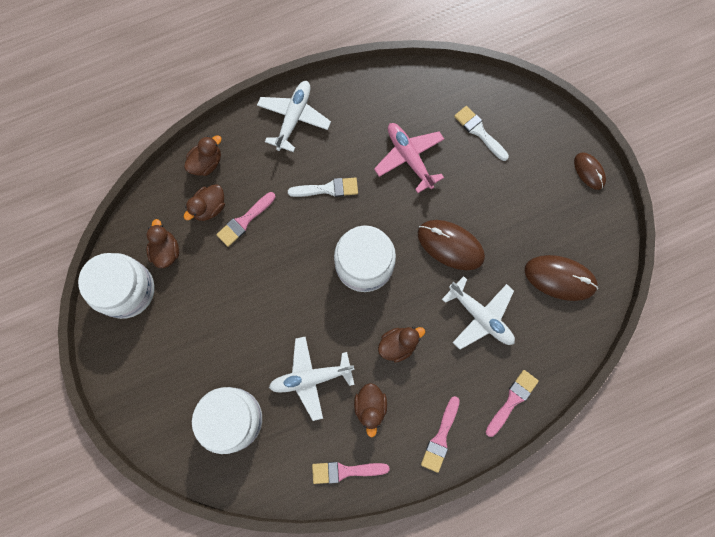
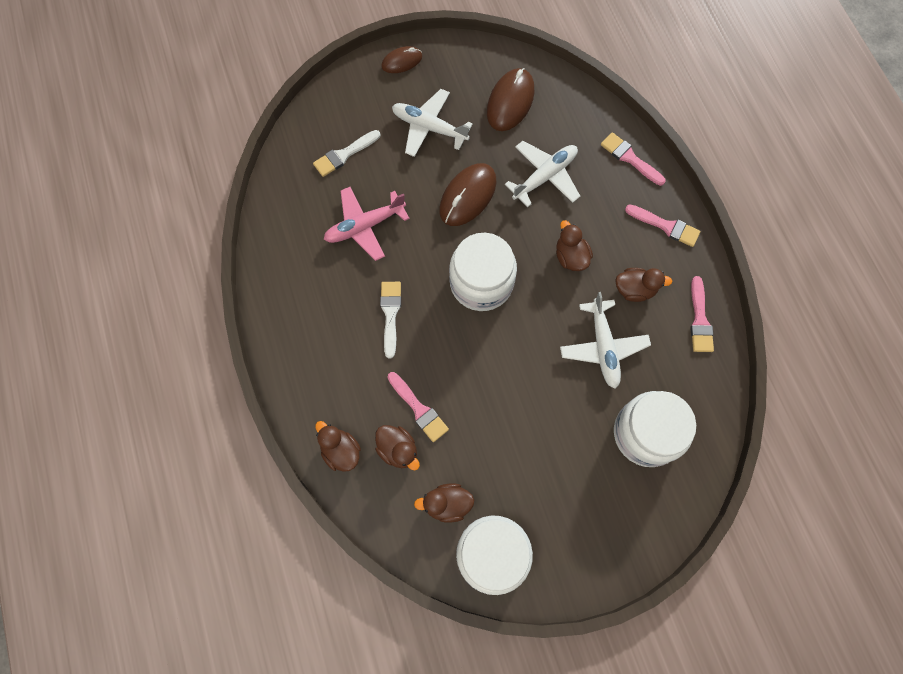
camera: 85 degrees left, 5 degrees down
(294, 118) = (298, 345): white plane -> white plane (429, 127)

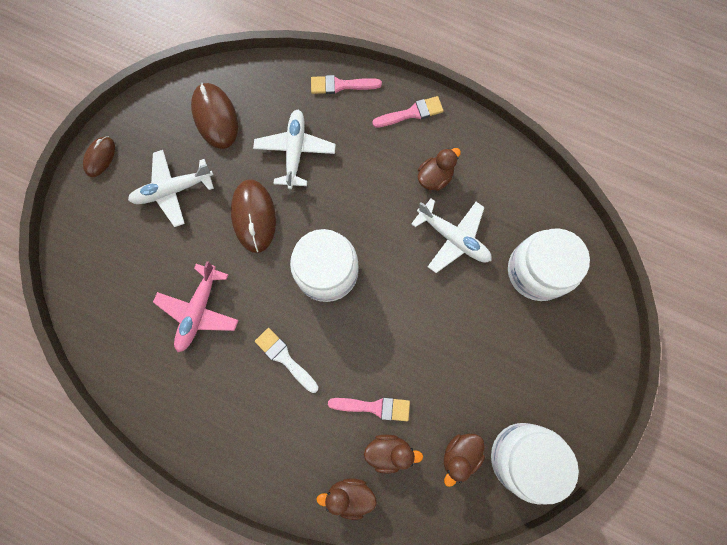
camera: 45 degrees left, 5 degrees up
(344, 155) = (127, 270): white brush -> none
(570, 257) = (370, 194): brown duck -> none
(699, 319) = (495, 159): pink brush -> none

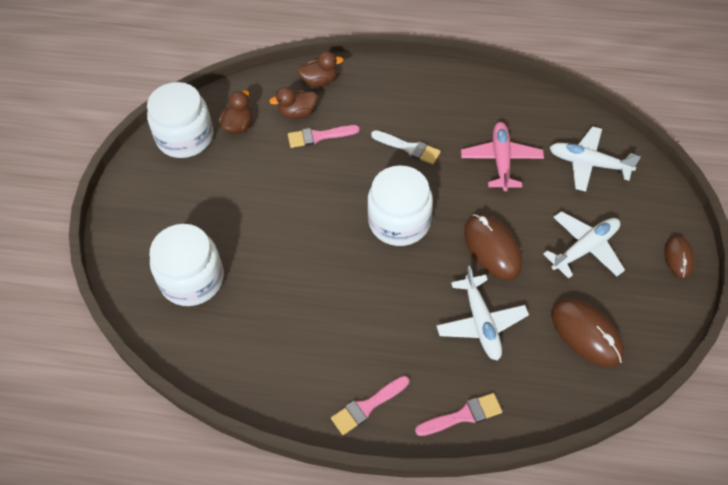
camera: 165 degrees right, 20 degrees down
(434, 177) = (319, 340): brown duck -> none
(453, 238) = (284, 285): white plane -> white plane (588, 164)

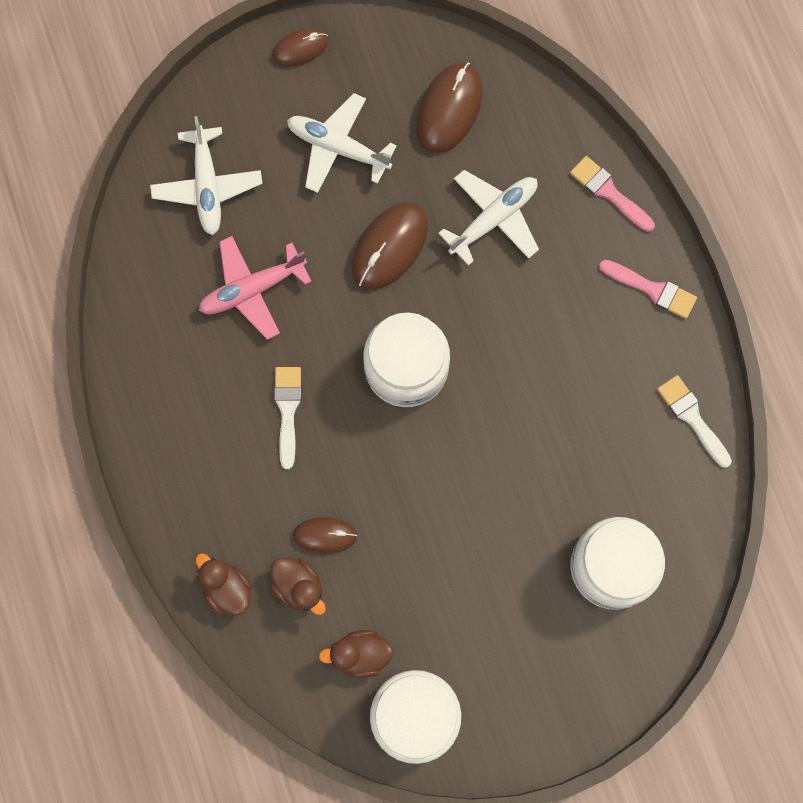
camera: 120 degrees left, 20 degrees up
(255, 383) = (692, 418): none -> white brush
(319, 136) = (325, 535): pink brush -> brown mouse

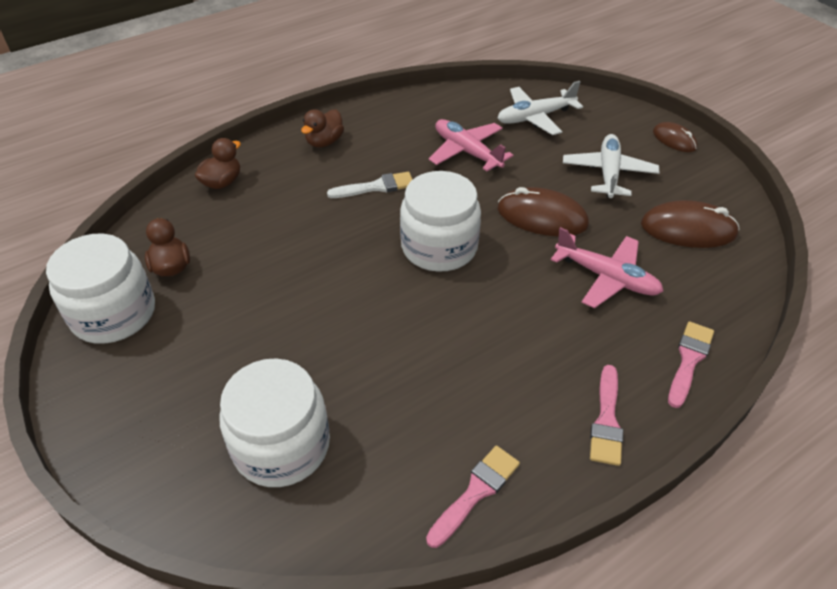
camera: 75 degrees right, 30 degrees down
(299, 587) = (228, 220): brown duck -> brown duck (324, 142)
(325, 535) = (275, 226): brown mouse -> none
(493, 219) = (607, 277): white plane -> pink plane
(692, 418) = (476, 492): white brush -> pink brush

